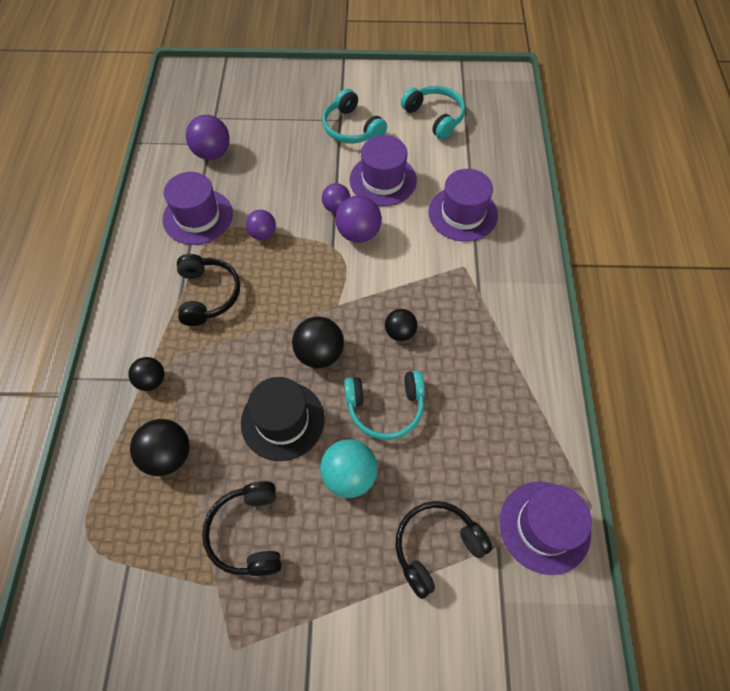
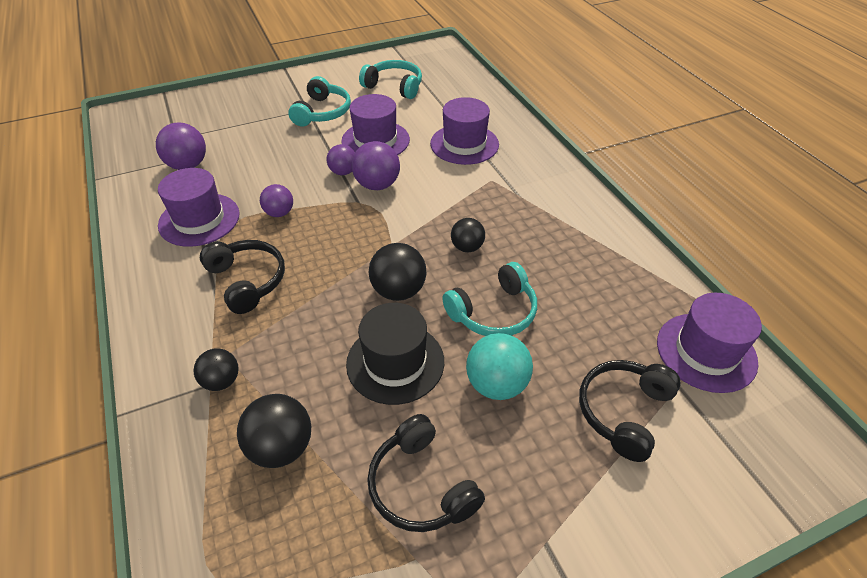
camera: 25 degrees left, 15 degrees down
(352, 128) = (322, 112): turquoise headphones -> turquoise headphones turned 105 degrees counterclockwise

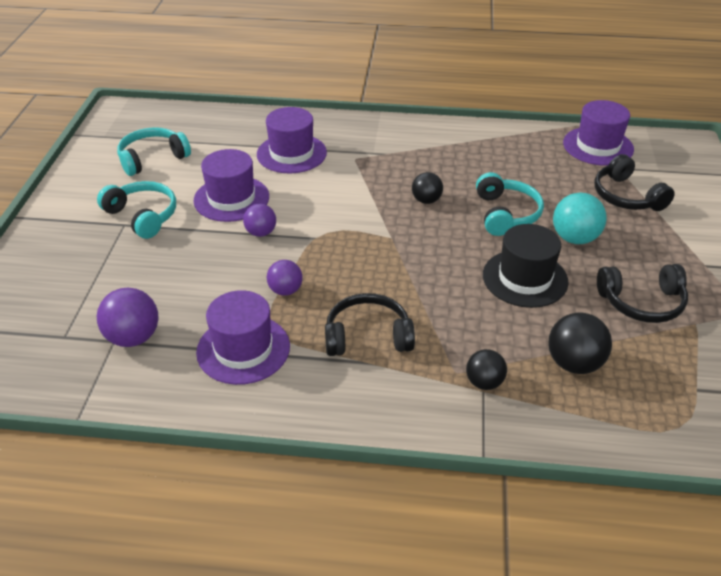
camera: 60 degrees left, 5 degrees down
(377, 185) = (301, 219): purple ball -> none
(398, 291) = (449, 251): black ball -> none

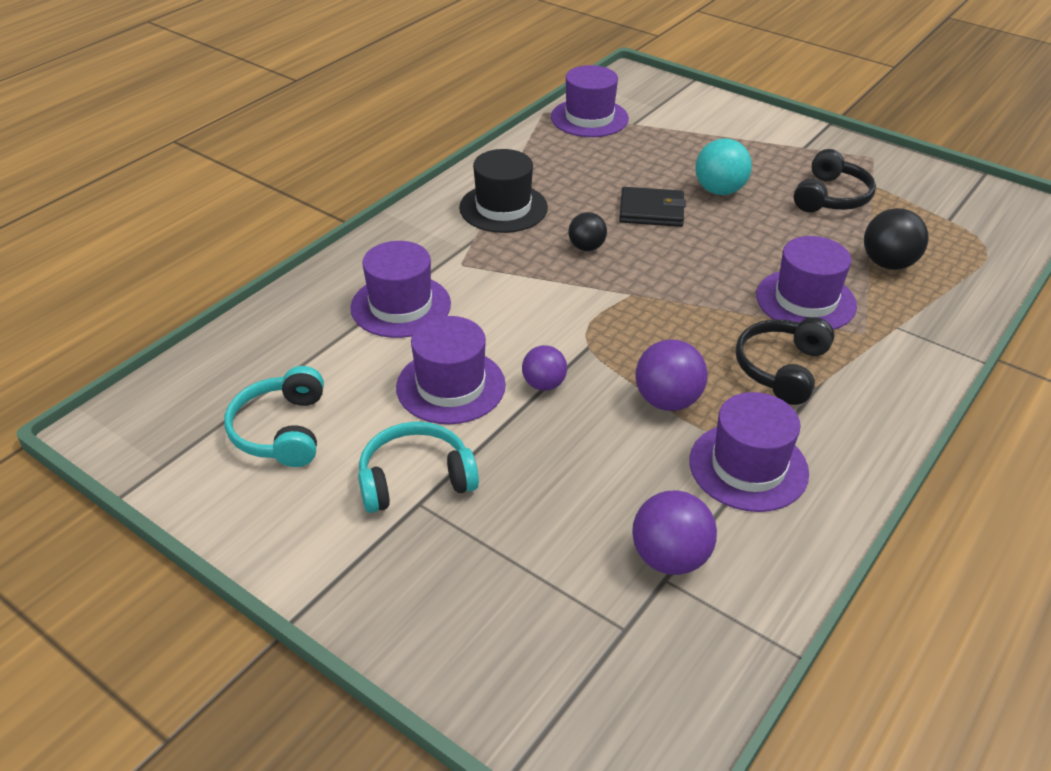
camera: 60 degrees left, 0 degrees up
(285, 290) = (667, 401): purple ball -> purple ball, size x1.54
(468, 327) = (805, 300): none -> purple hat
(484, 382) = (887, 322): black ball -> none
(505, 214) = (651, 211): turquoise headphones -> black wallet
(525, 278) = (757, 241): black hat -> black hat (503, 208)
(626, 196) = (680, 139): black headphones -> none

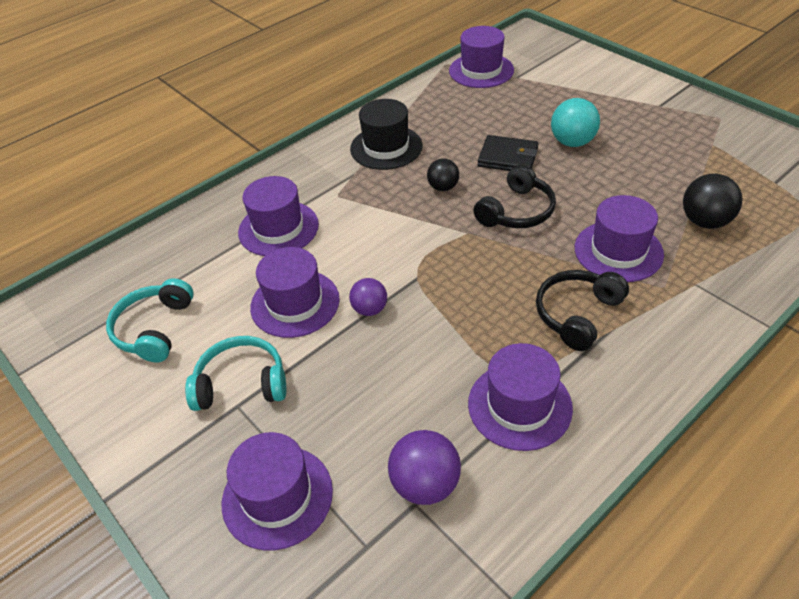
camera: 15 degrees right, 5 degrees up
(502, 593) = (277, 496): none -> purple hat
(667, 401) = (468, 335): purple ball -> none
(831, 197) = (670, 154): black headphones -> black headphones (516, 211)

